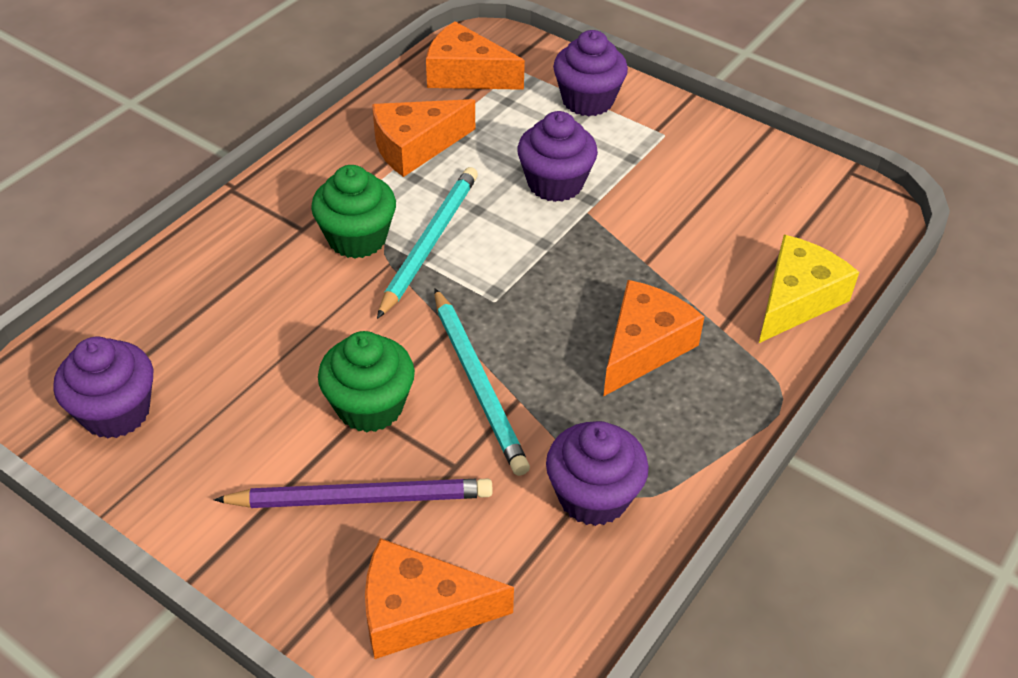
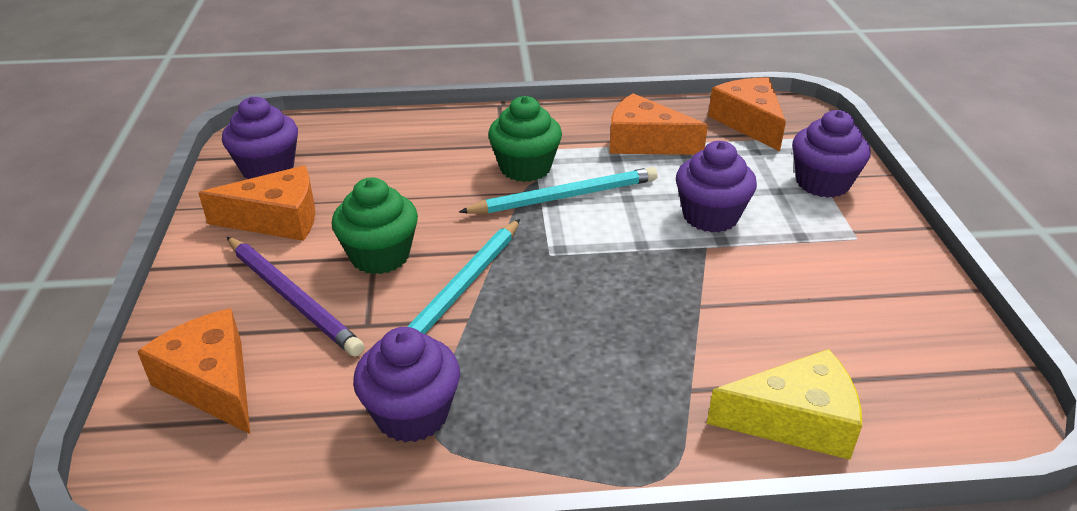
camera: 50 degrees right, 10 degrees down
(644, 347) = (606, 355): orange cheese -> orange cheese (277, 219)

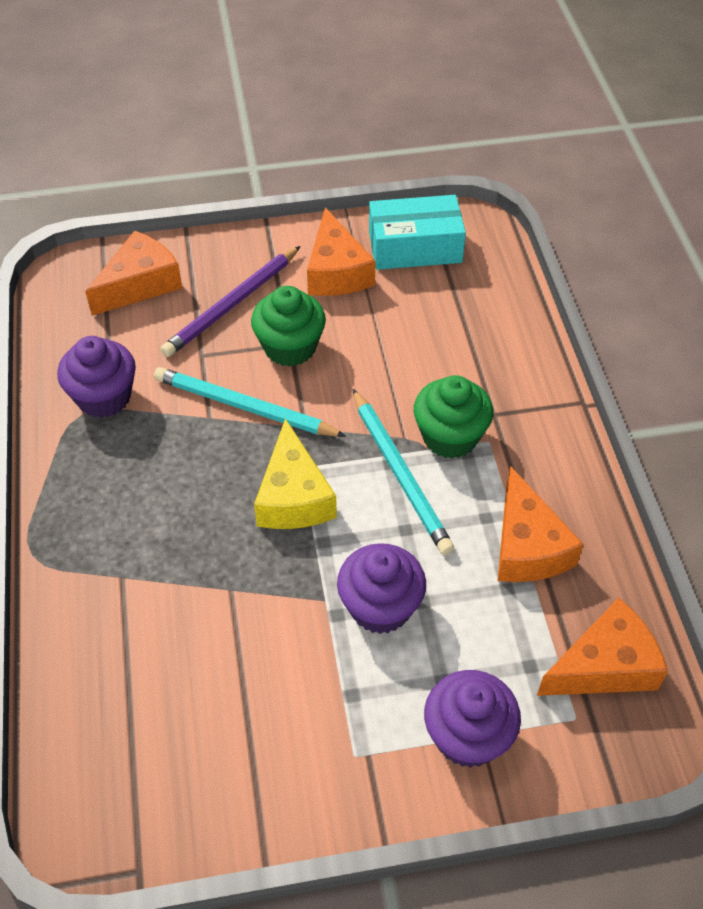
camera: 85 degrees right, 15 degrees up
(268, 168) = (415, 247): purple cupcake -> turquoise box
(645, 142) = (527, 546): orange cheese -> orange cheese turned 150 degrees clockwise
(795, 420) = (81, 653): yellow cheese -> yellow cheese (293, 496)

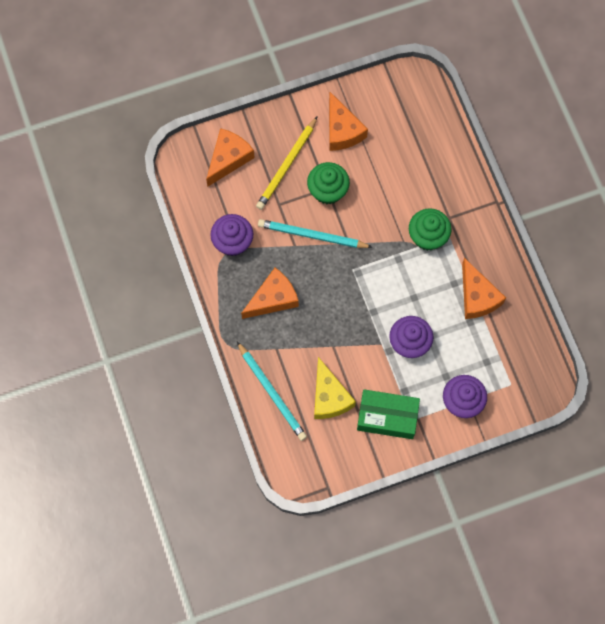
camera: 10 degrees left, 20 degrees up
(232, 305) = (287, 165): purple pencil -> yellow pencil
(293, 496) = (352, 287): yellow cheese -> yellow cheese (329, 397)
(304, 741) = (387, 417): none -> green box
(400, 474) = (405, 264): turquoise pencil -> turquoise pencil (272, 392)
(415, 247) = (385, 103): turquoise box -> none
(604, 666) = (522, 355): orange cheese -> orange cheese (273, 298)

